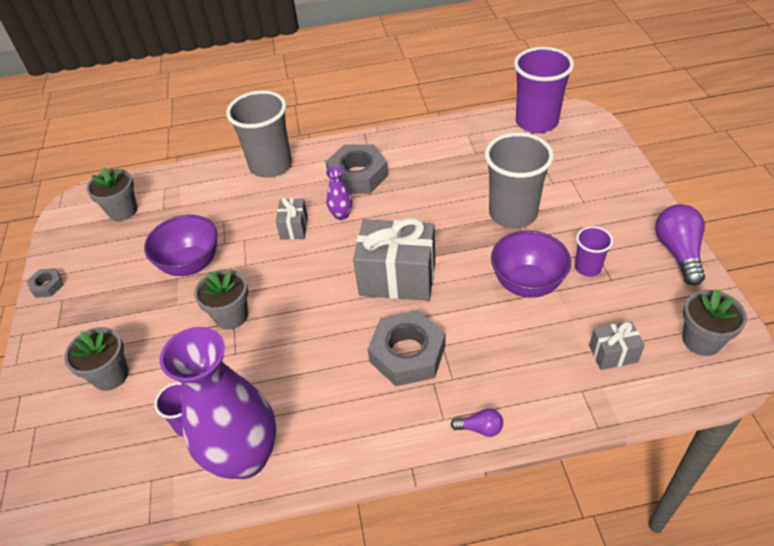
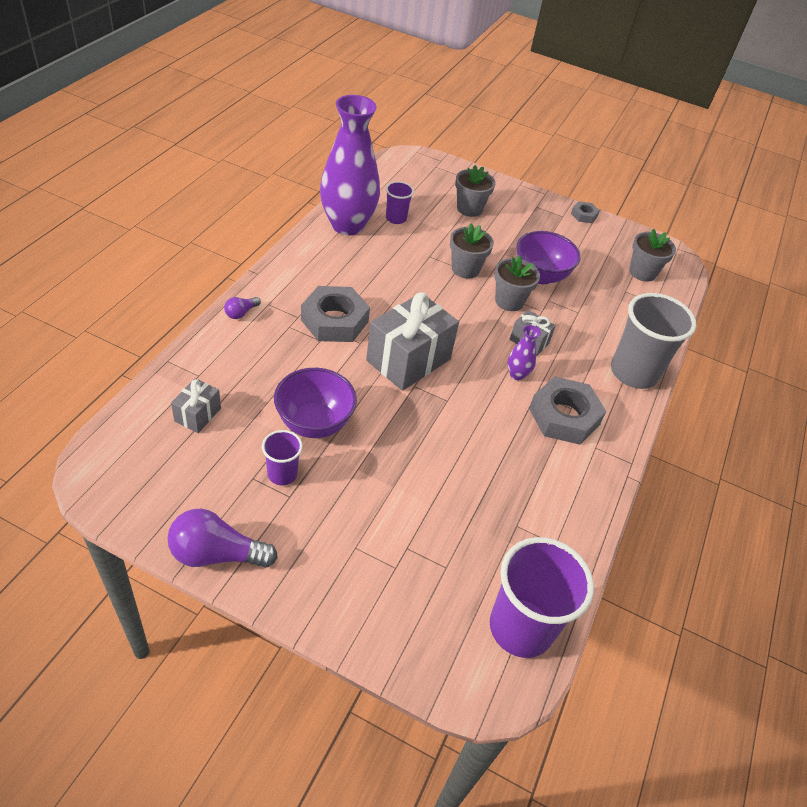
camera: 115 degrees right, 0 degrees up
(513, 213) = (399, 480): grey cup -> none
(678, 252) = (217, 554): purple light bulb -> purple light bulb turned 150 degrees clockwise
(701, 340) = (136, 474): grey flower pot -> grey flower pot (509, 301)

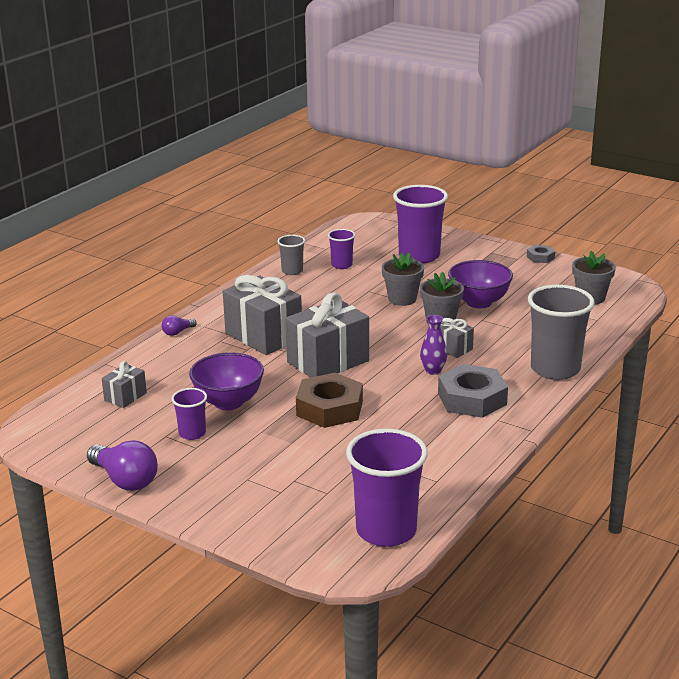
camera: 15 degrees right, 20 degrees down
(217, 554) = (125, 480): purple light bulb -> purple light bulb turned 150 degrees counterclockwise
(334, 320) = (263, 336): grey nut -> grey gift
(347, 225) = (292, 271): purple vase -> grey cup
(424, 432) = (329, 408): none -> brown nut
(469, 209) = (419, 256): grey flower pot -> purple cup

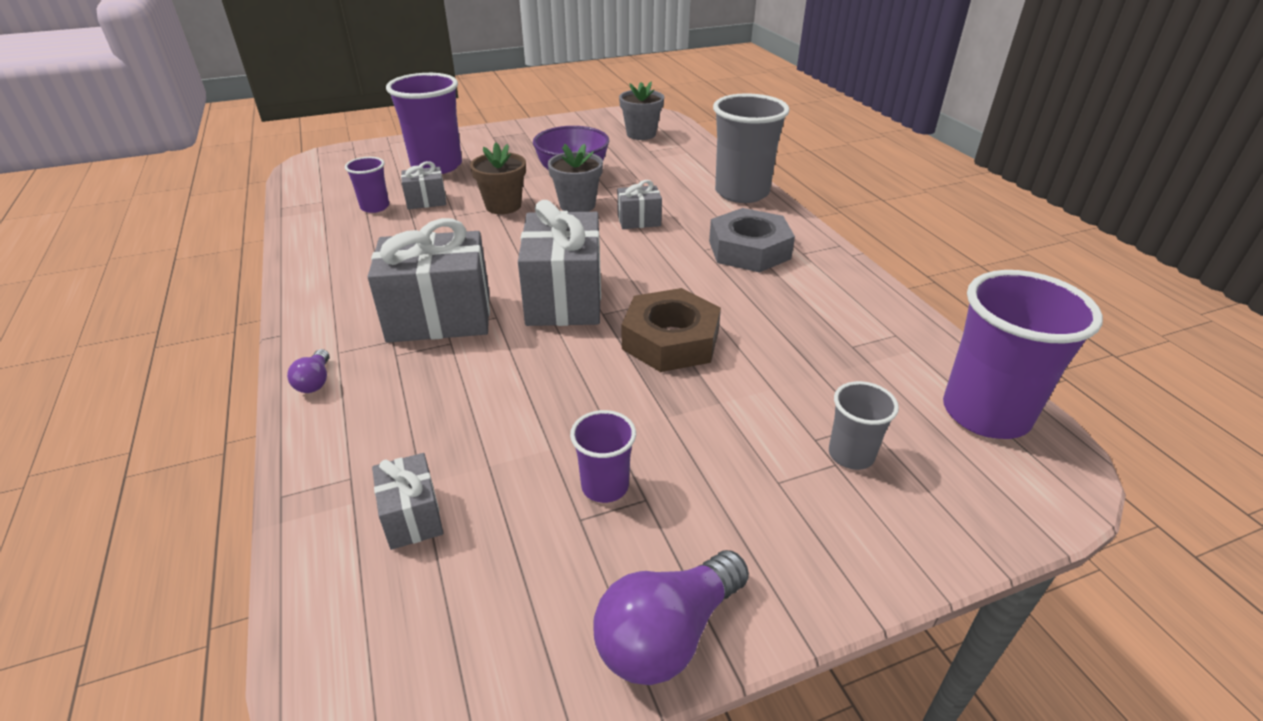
camera: 55 degrees left, 10 degrees up
(125, 480) = (667, 634): purple light bulb -> purple light bulb turned 150 degrees clockwise
(228, 402) = (561, 414): purple bowl -> none
(292, 271) = (329, 238): grey cup -> grey cup (851, 455)
(371, 275) = (426, 201): none -> grey gift
(402, 299) = (503, 206): grey flower pot -> brown flower pot
(433, 371) = (669, 247): purple vase -> none
(540, 257) = (540, 124): grey nut -> none

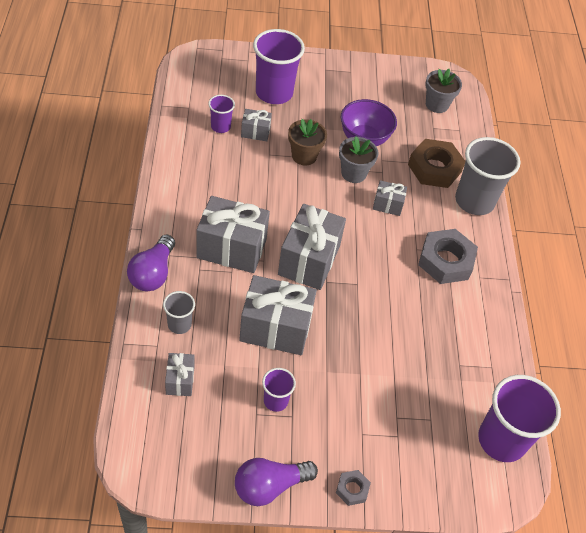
camera: 15 degrees right, 15 degrees up
(315, 381) = (153, 273): purple light bulb -> purple light bulb, size x1.98
(554, 388) = (275, 328): none -> grey gift
(670, 340) = (355, 318): brown nut -> brown nut (434, 168)
(820, 575) = (352, 489): none -> grey nut
(851, 455) = (409, 434): grey cup -> grey cup (179, 324)

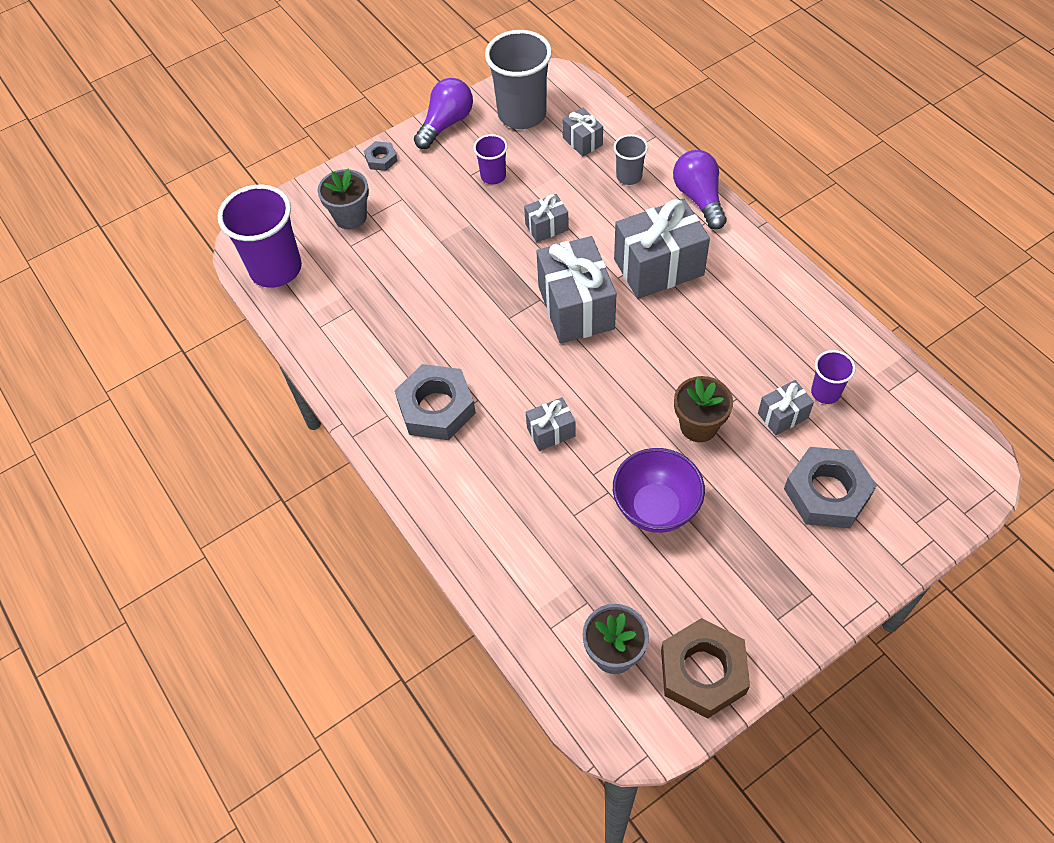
camera: 155 degrees right, 5 degrees up
(274, 93) = (827, 493): purple cup -> grey nut
(275, 328) = (546, 227): grey gift -> grey gift, size x0.50
(353, 173) = (623, 445): grey flower pot -> grey flower pot (350, 217)
(434, 168) = (536, 530): brown nut -> brown nut (703, 672)
(474, 201) = (454, 515): grey cup -> grey cup (522, 114)

